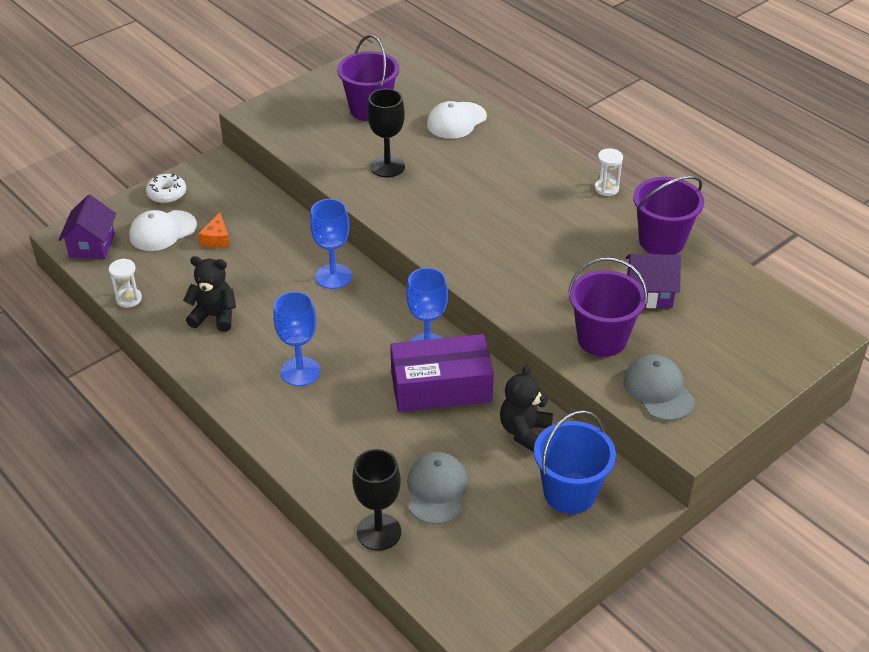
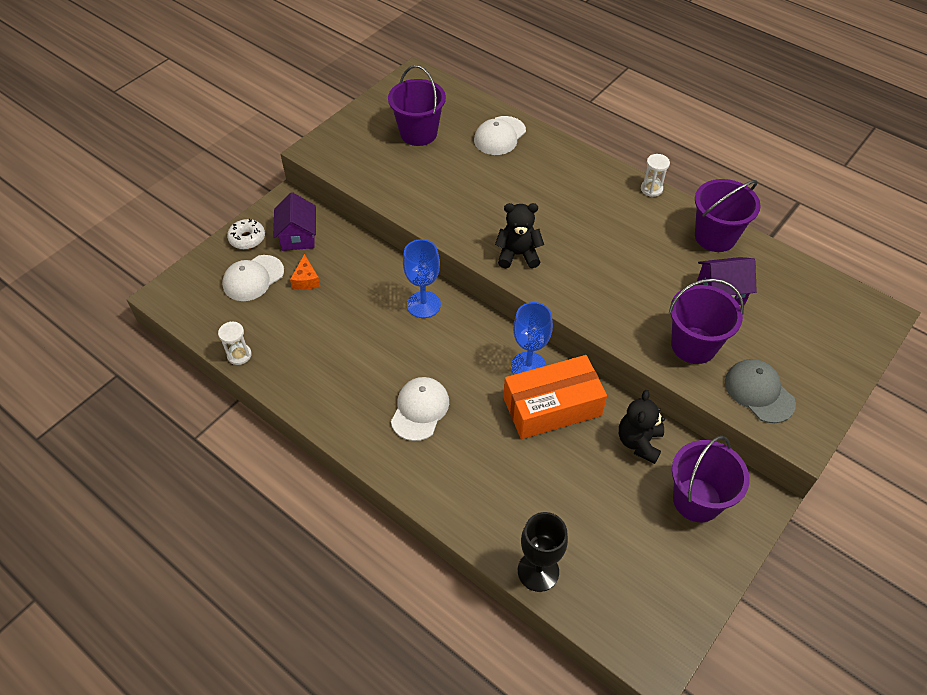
camera: 10 degrees left, 10 degrees up
(92, 245) = (190, 302): purple house -> purple house (298, 236)
(214, 316) = (325, 362): black teddy bear -> black teddy bear (518, 255)
(300, 371) = (420, 409): blue goblet -> white cap
(387, 166) = (451, 190): black goblet -> none
(437, 490) = (578, 517): grey cap -> none
(441, 387) = (552, 407): purple box -> orange box
(570, 492) = (697, 500): blue bucket -> purple bucket

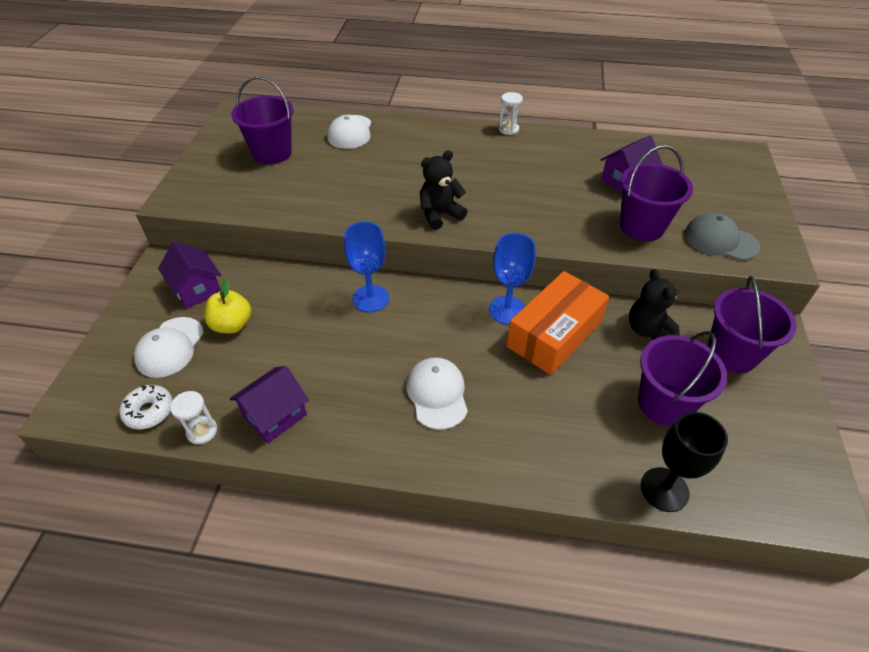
camera: 30 degrees left, 5 degrees down
(247, 238) = (139, 312): white donut -> white donut (149, 411)
(294, 368) = (275, 415): none -> purple house
(306, 280) = (232, 325): orange cheese -> yellow apple
(715, 237) = (585, 145): purple bucket -> purple bucket (664, 404)

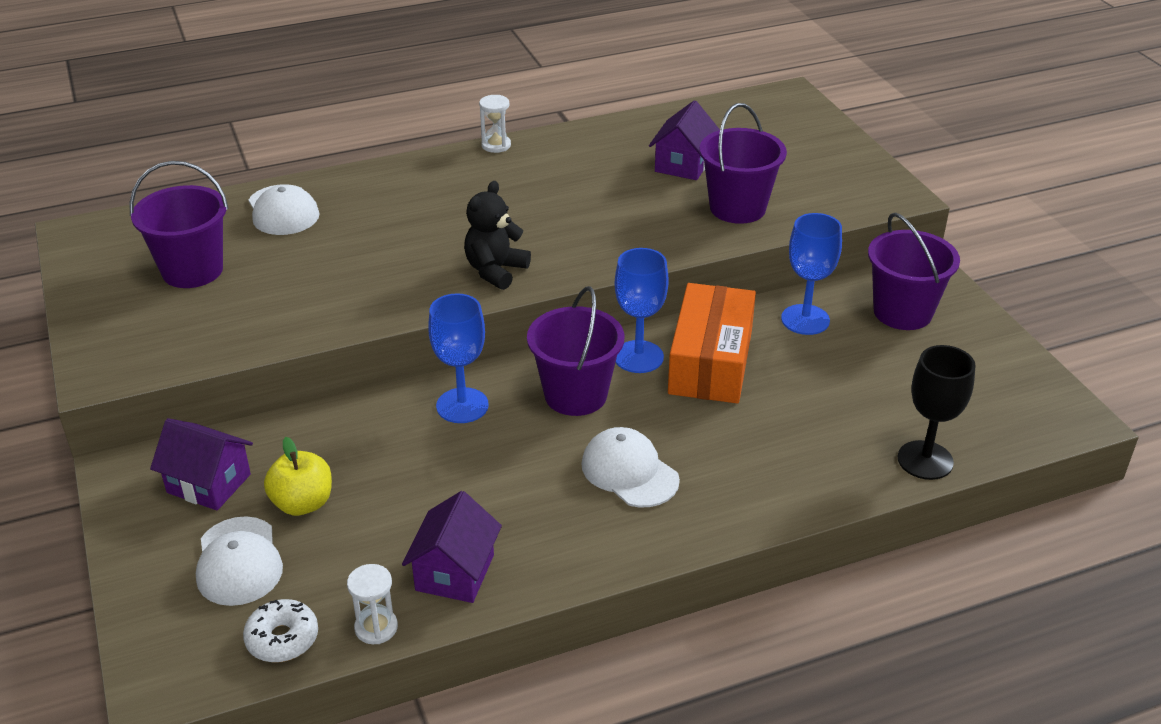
camera: 30 degrees left, 10 degrees down
(648, 329) = (805, 320): black teddy bear -> blue goblet
(664, 404) = (871, 384): purple bucket -> purple bucket (575, 395)
(720, 240) = (827, 195): grey cap -> none

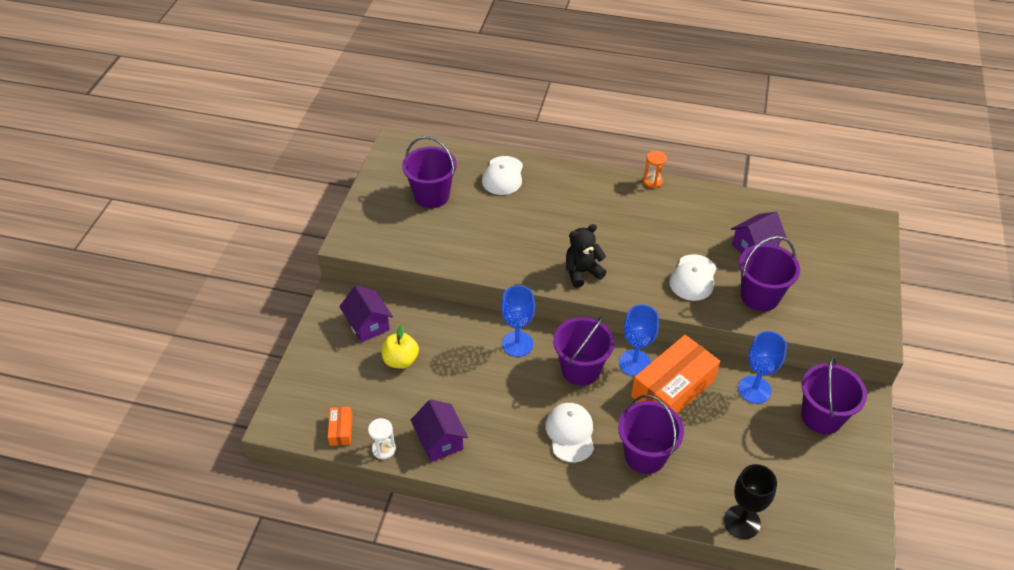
camera: 35 degrees right, 10 degrees up
(238, 562) = (351, 377): white cap -> white cap (693, 278)
(282, 639) = (341, 430): white donut -> orange box
(455, 572) = (440, 441): purple house -> purple house turned 75 degrees counterclockwise
(496, 145) = (652, 181): white hourglass -> orange hourglass
(746, 448) = (645, 455): none -> purple bucket

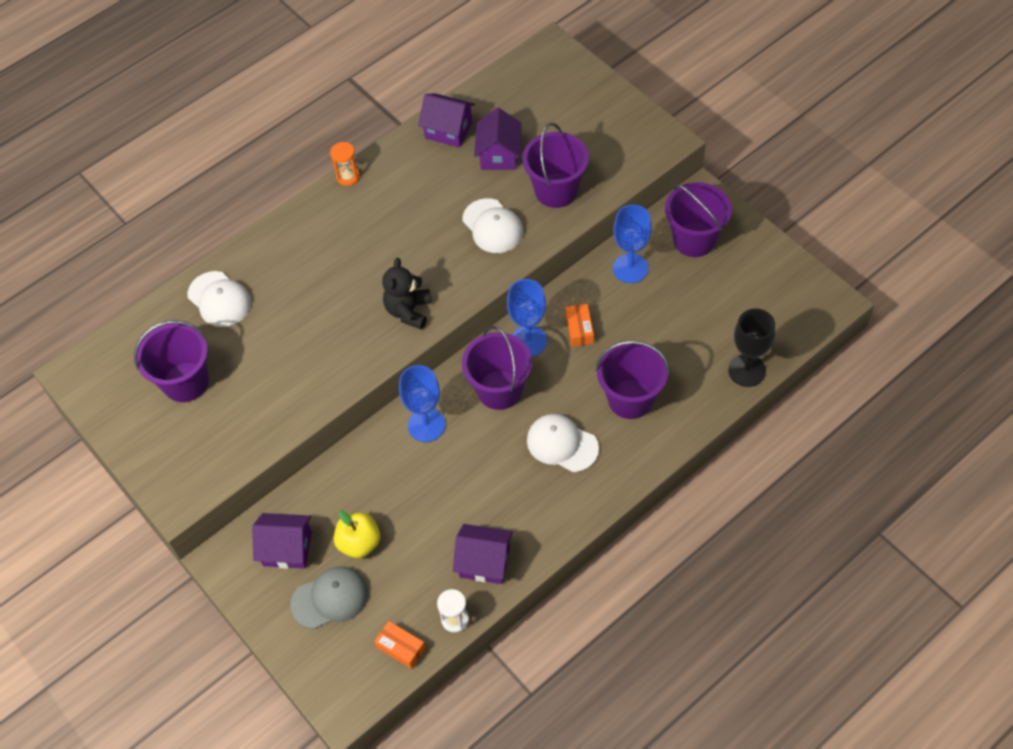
camera: 50 degrees left, 10 degrees up
(349, 369) = (330, 598): none -> grey cap
(673, 388) = (579, 329): orange box -> orange box, size x0.44
(743, 209) = (448, 130): none -> purple house

